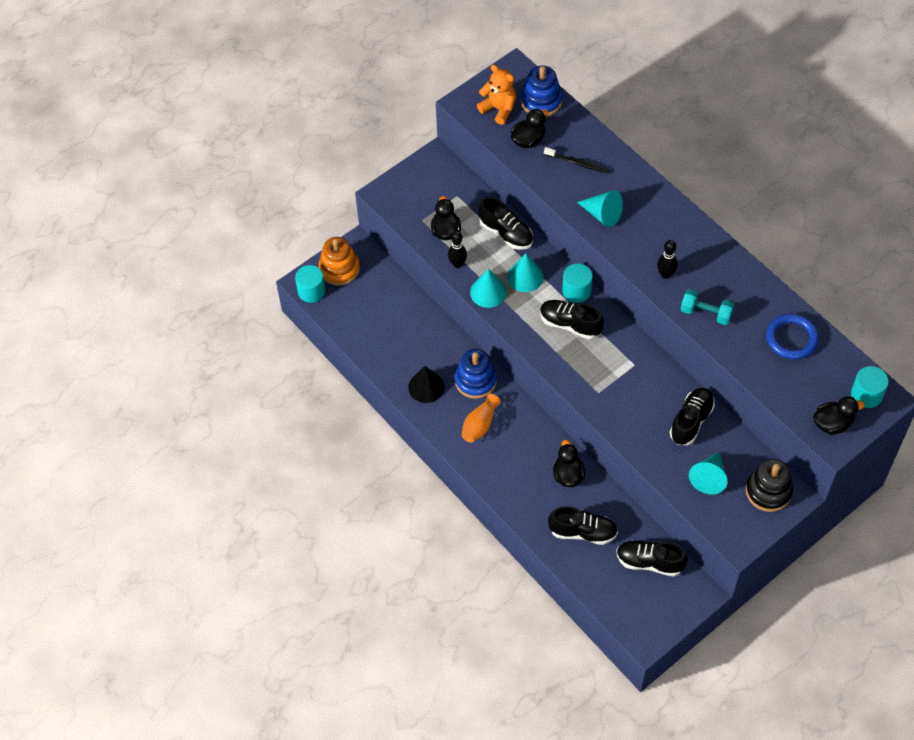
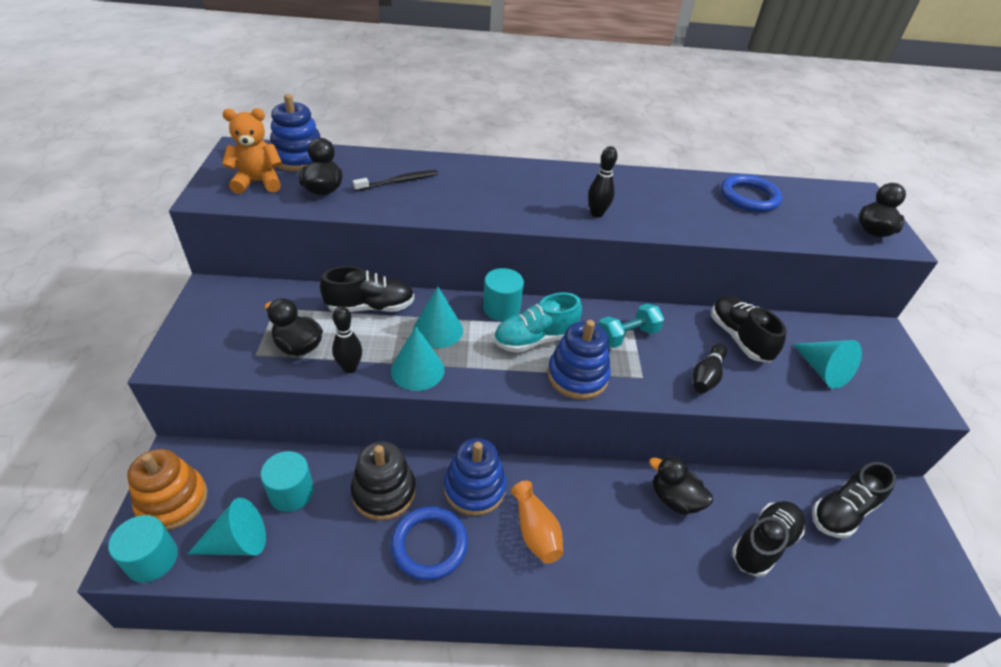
camera: 55 degrees left, 15 degrees down
(426, 387) = (429, 545): black cone -> blue ring
(564, 362) = (577, 376): none -> blue stacking toy
(570, 324) = (535, 339): black shoe -> turquoise shoe
(602, 214) = (477, 204): turquoise cone -> turquoise cone (238, 542)
(635, 422) = (706, 376): none -> black bowling pin
(706, 313) = (670, 220): turquoise dumbbell -> turquoise dumbbell (627, 336)
(768, 491) = (866, 343): black stacking toy -> black stacking toy (384, 492)
(866, 394) = (849, 199): turquoise cylinder -> turquoise cylinder (291, 493)

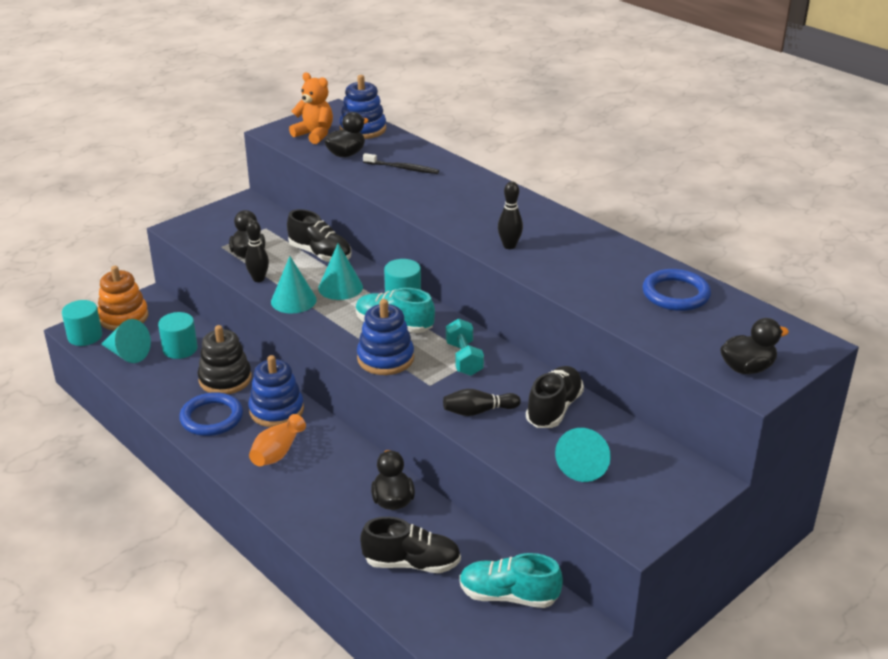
camera: 50 degrees right, 10 degrees down
(627, 336) = (464, 359): turquoise dumbbell -> turquoise dumbbell turned 60 degrees clockwise
(842, 511) = (508, 596): black shoe -> turquoise shoe

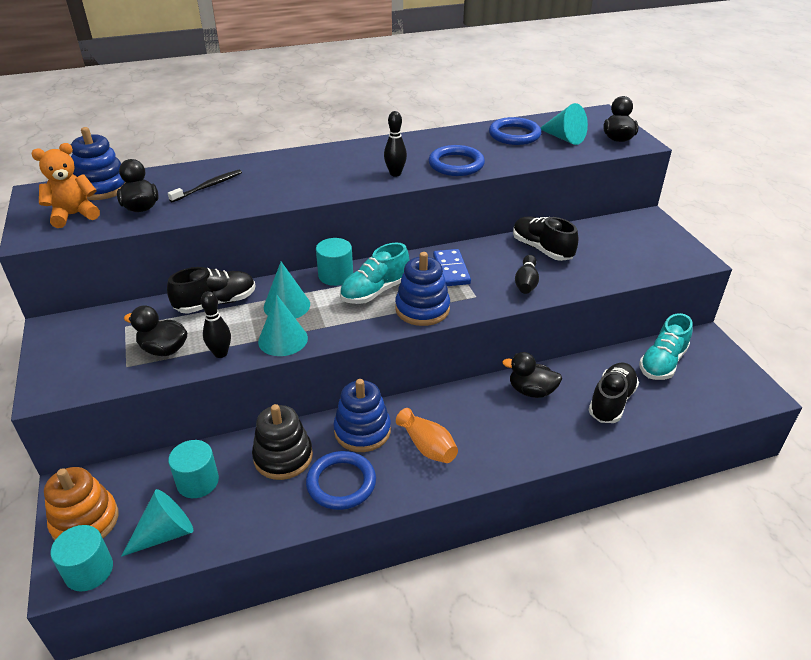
camera: 65 degrees left, 5 degrees up
(464, 359) = (451, 270): turquoise dumbbell -> blue domino
(563, 274) = (456, 164): none -> blue ring
(584, 465) = (614, 256): turquoise cone -> turquoise cone (564, 138)

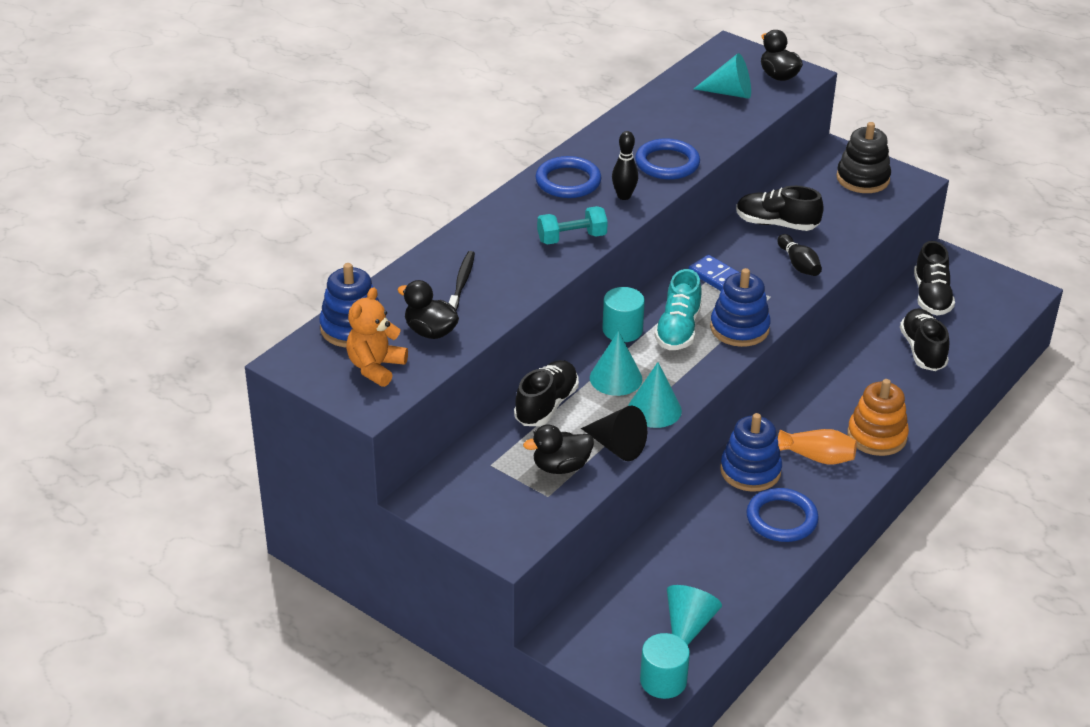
camera: 35 degrees left, 0 degrees up
(85, 521) = (609, 654): orange stacking toy -> orange stacking toy (877, 436)
(198, 482) = (663, 578): turquoise cylinder -> none
(221, 353) = (617, 446): black bowling pin -> black cone
(283, 457) = (709, 524): black stacking toy -> black stacking toy (862, 179)
(320, 186) = (571, 238): none -> turquoise dumbbell
(514, 135) = (679, 105): blue ring -> blue ring (568, 181)
(531, 391) = (851, 371): black duck -> none
(662, 363) = (931, 296): turquoise shoe -> black shoe

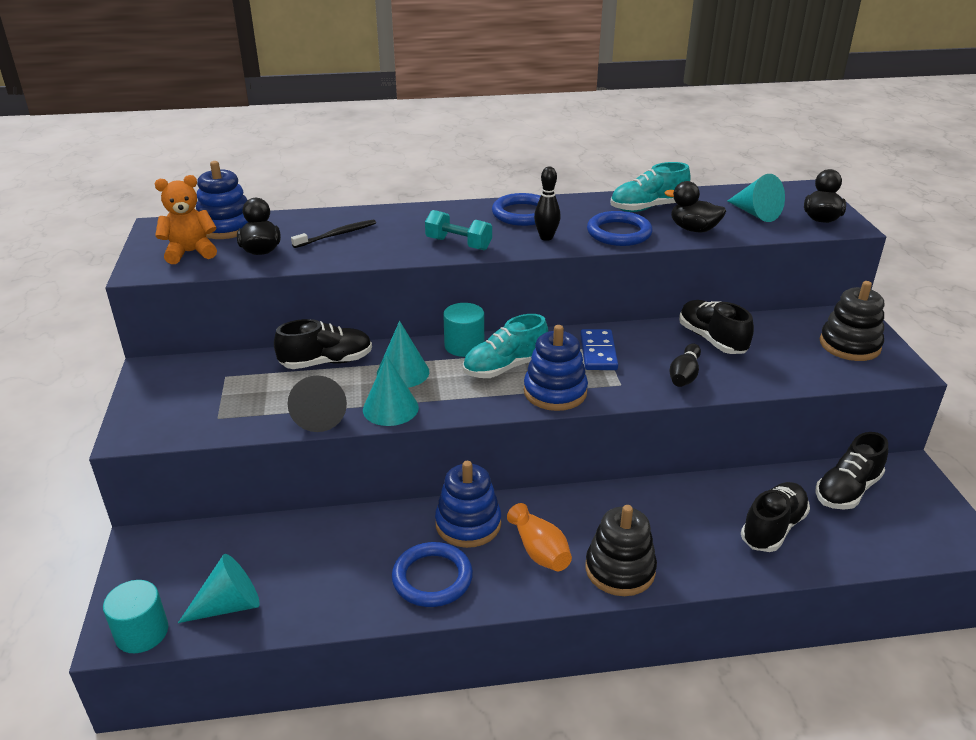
camera: 45 degrees right, 5 degrees down
(561, 467) = (260, 405): black duck -> black duck (693, 229)
(649, 126) = (648, 208): none -> turquoise shoe
(877, 436) = (620, 569): orange stacking toy -> black stacking toy

